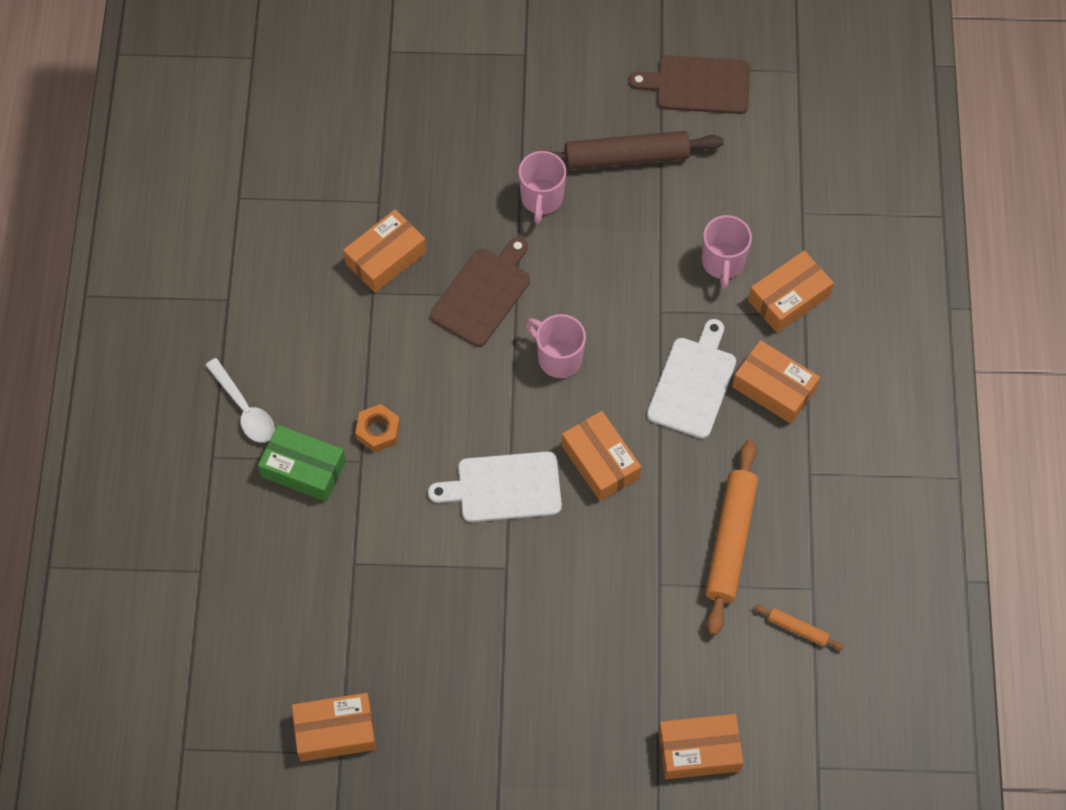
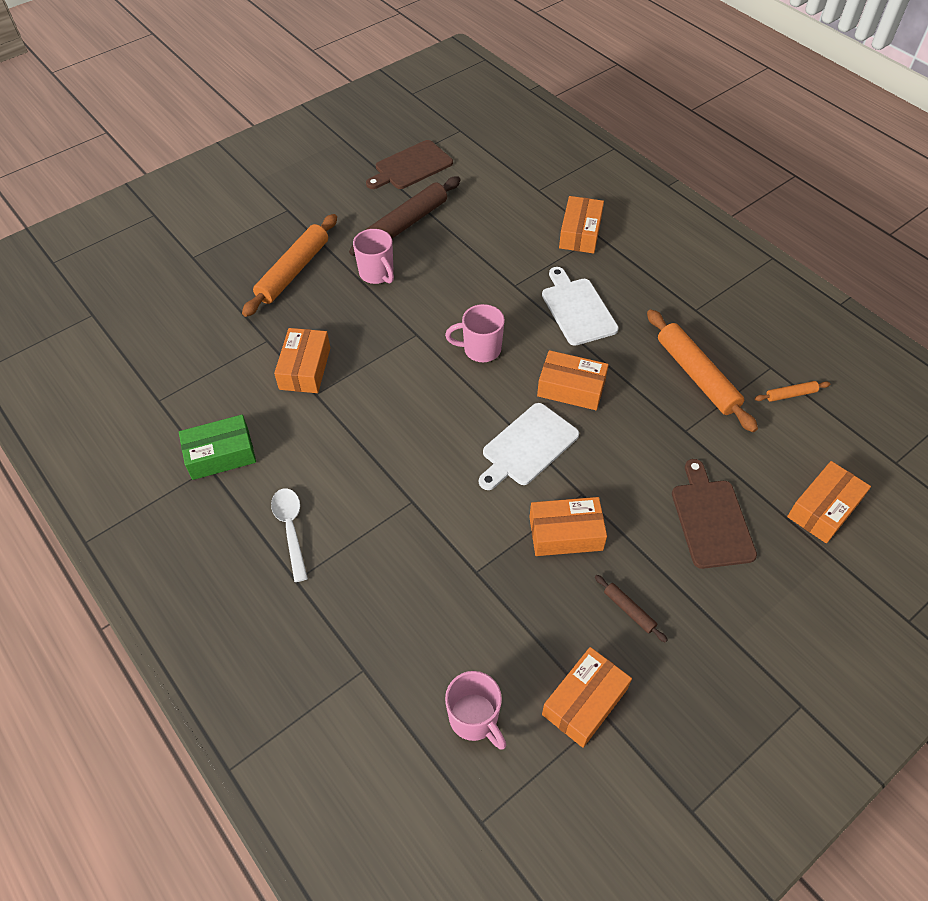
camera: 40 degrees left, 10 degrees down
(244, 409) = (291, 529): white spoon -> white spoon turned 120 degrees counterclockwise
(303, 469) = (375, 537): green box -> green box (221, 454)
(378, 431) = (405, 473): orange nut -> none
(441, 694) = (629, 610): none -> brown rolling pin
(466, 137) = (293, 271): none -> orange rolling pin
(483, 294) = (393, 346): brown cutting board -> brown cutting board (710, 519)
(723, 263) = (523, 239): pink mug -> pink mug (474, 719)
(774, 388) = (625, 281): orange box -> orange box (565, 533)

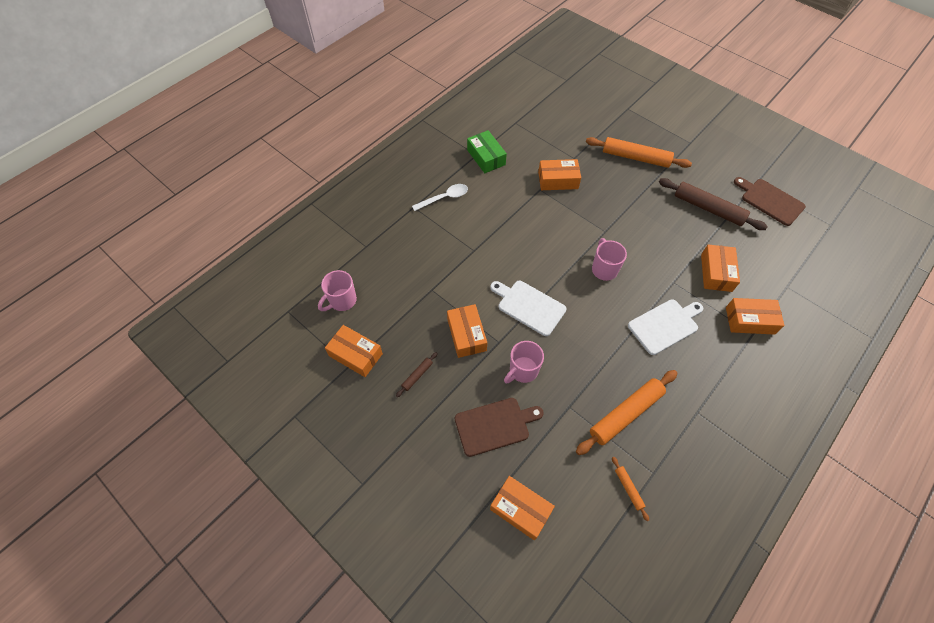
camera: 80 degrees right, 5 degrees up
(377, 274) = (651, 200): pink mug -> pink mug (523, 370)
(571, 388) = (586, 328): orange box -> orange box (716, 273)

